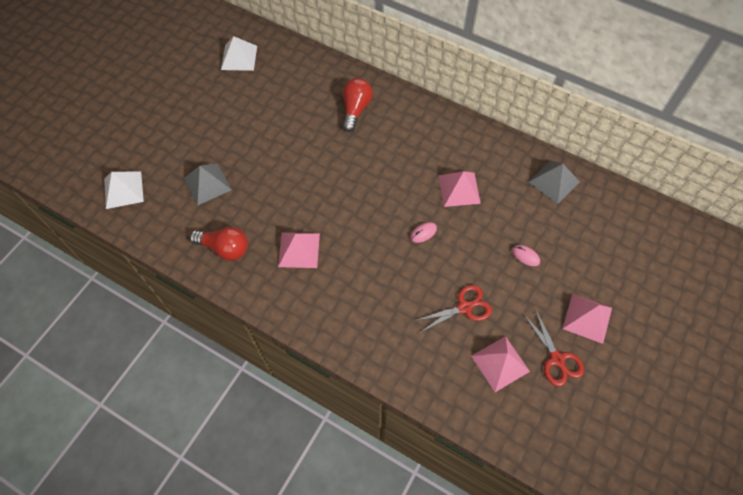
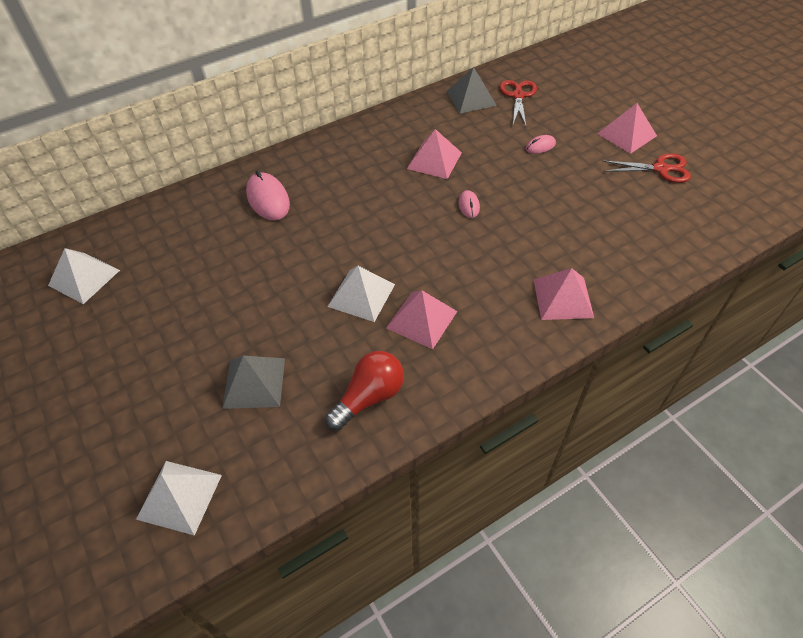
camera: 60 degrees left, 10 degrees down
(301, 205) = (361, 295): none -> white pyramid
(355, 109) = (268, 199): red light bulb -> pink mouse
(465, 307) = (574, 208): red scissors -> red scissors (518, 95)
(500, 363) = (649, 207): pink pyramid -> pink pyramid (563, 298)

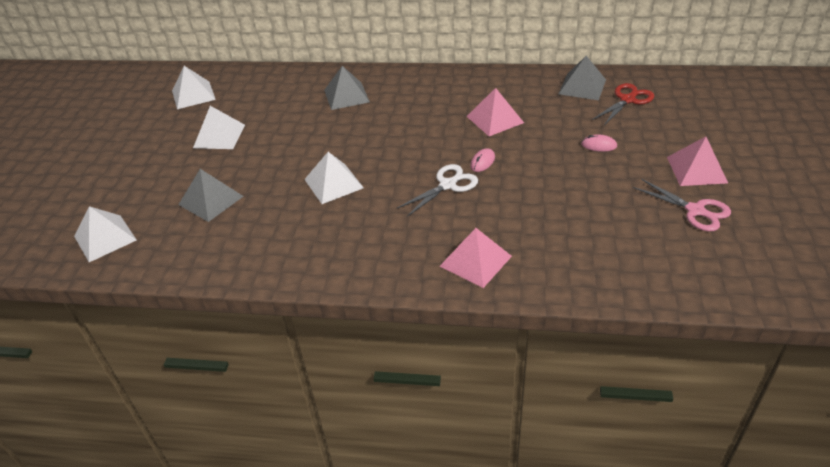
camera: 40 degrees right, 10 degrees down
(176, 309) = (219, 136): none -> white pyramid
(268, 199) = (346, 96): pink mouse -> grey pyramid
(369, 397) = (263, 247): red light bulb -> none
(421, 319) = (354, 219): pink pyramid -> none
(464, 242) = (448, 185): none -> white scissors
(661, 169) = (696, 211): red scissors -> pink scissors

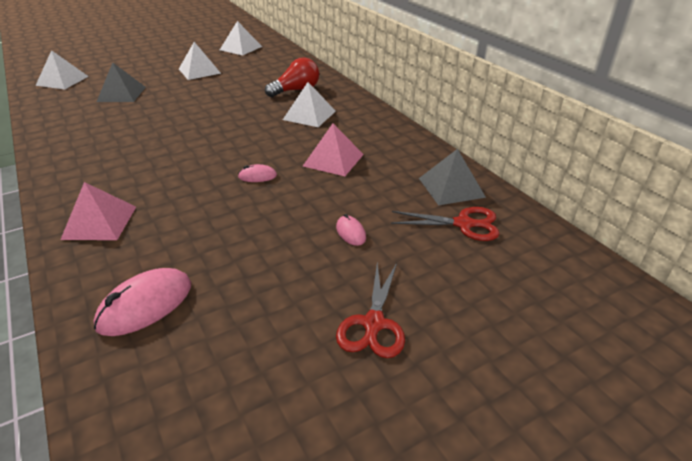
camera: 50 degrees right, 5 degrees down
(333, 183) = (172, 125): white pyramid -> white pyramid (309, 115)
(346, 96) = (296, 90): grey pyramid -> red light bulb
(448, 185) = (207, 171): white scissors -> none
(609, 257) = (145, 305): none -> pink mouse
(696, 169) = (373, 324): pink pyramid -> red scissors
(696, 211) = (281, 350): pink scissors -> none

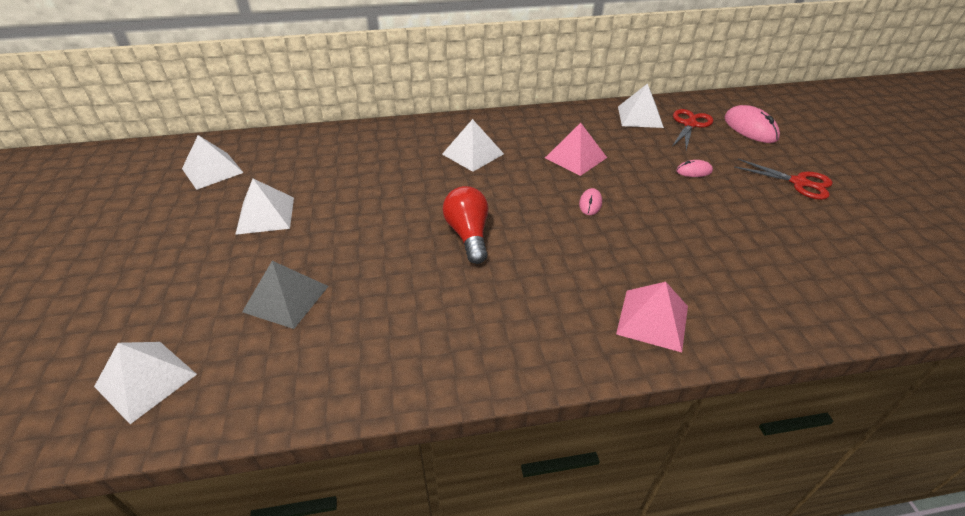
camera: 70 degrees left, 5 degrees up
(145, 305) = (787, 288): pink mouse -> pink mouse (750, 128)
(296, 90) = (402, 151): red light bulb -> red light bulb (468, 235)
(451, 187) = (639, 116): grey pyramid -> white pyramid

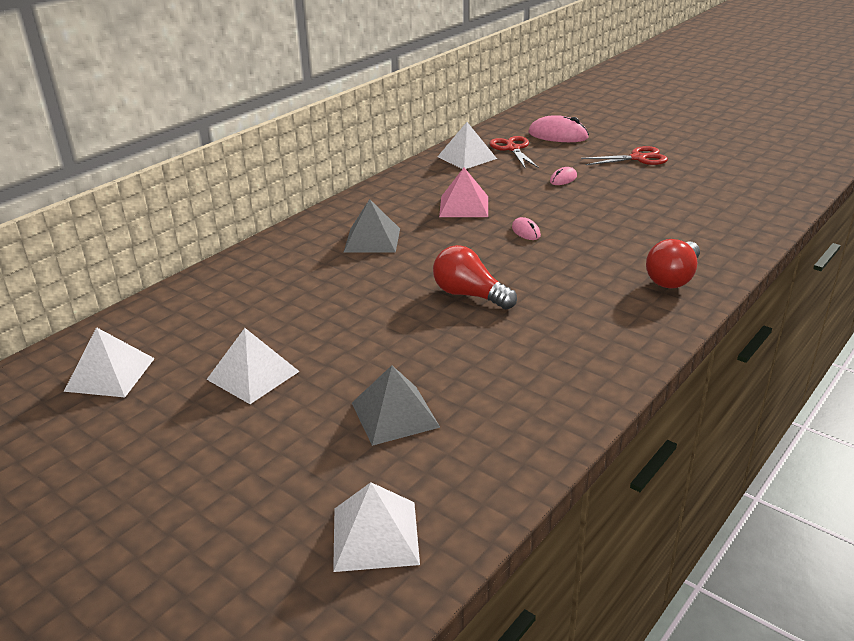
camera: 40 degrees left, 10 degrees down
(473, 154) = (372, 240): white pyramid -> grey pyramid
(653, 320) = (673, 278): pink pyramid -> red light bulb

